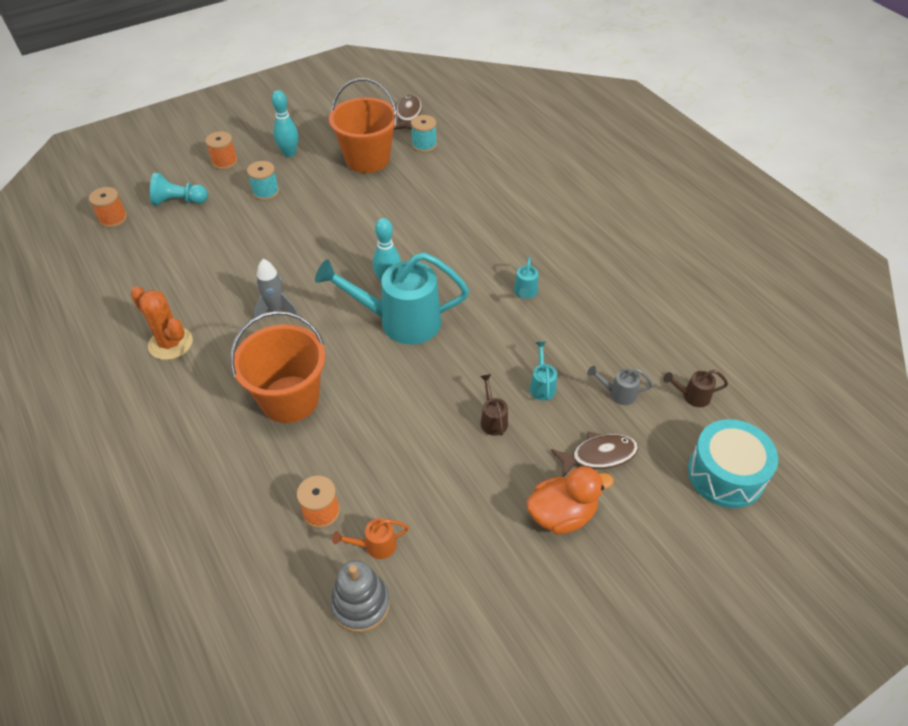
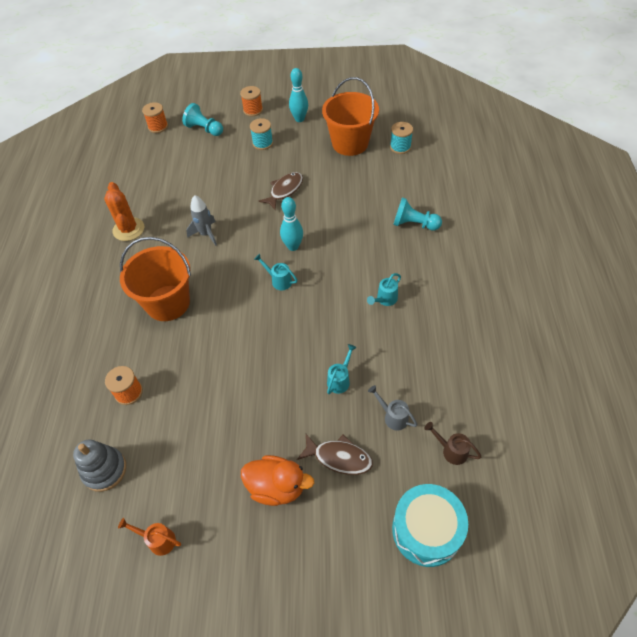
camera: 35 degrees right, 5 degrees up
(375, 546) = (142, 435): orange watering can -> orange watering can (158, 540)
(401, 321) = (279, 281): turquoise watering can -> turquoise watering can, size x0.42
(408, 114) = (407, 117): brown fish -> brown fish (284, 190)
(493, 420) = (285, 387): brown watering can -> none
(497, 212) = (414, 224): none -> turquoise pawn

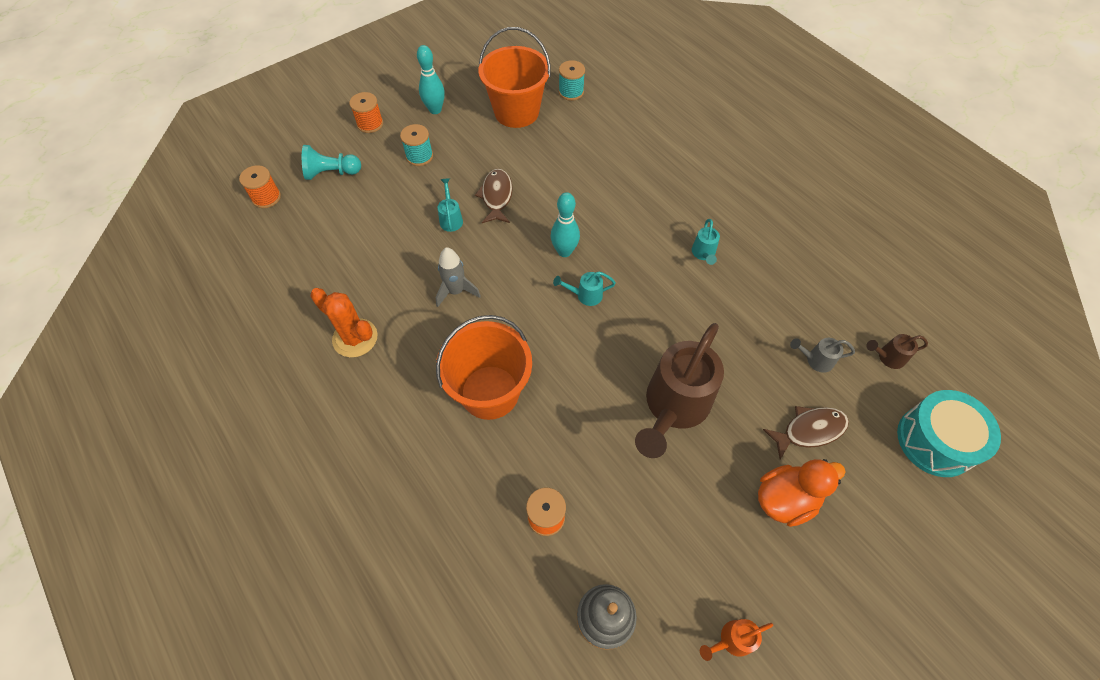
camera: 40 degrees left, 5 degrees up
(265, 382) = (674, 406): none -> brown watering can
(340, 380) = (739, 357): turquoise watering can -> turquoise watering can (451, 219)
(414, 224) = (659, 164): turquoise pawn -> none

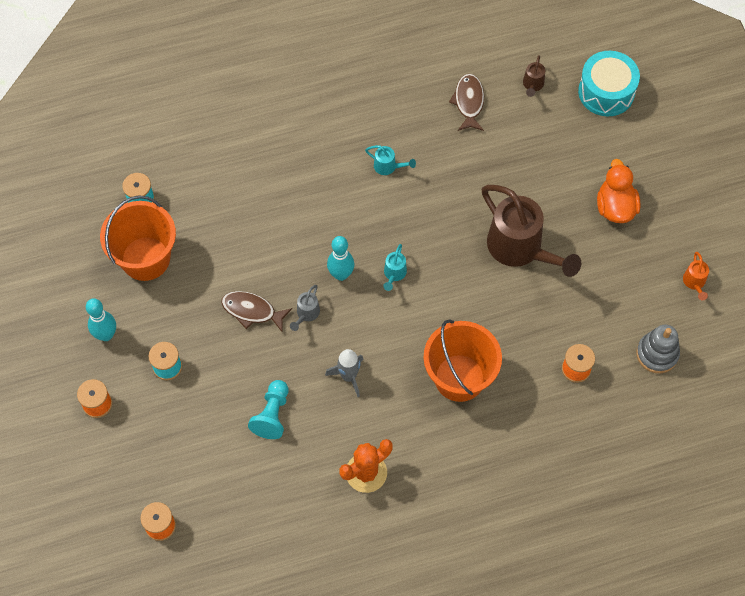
camera: 70 degrees left, 5 degrees up
(331, 173) = (153, 456): turquoise pawn -> turquoise pawn (272, 415)
(451, 219) = (263, 359): turquoise watering can -> none
(809, 430) = (571, 167): brown fish -> brown fish (468, 102)
(816, 360) = (517, 134): grey watering can -> grey watering can (306, 314)

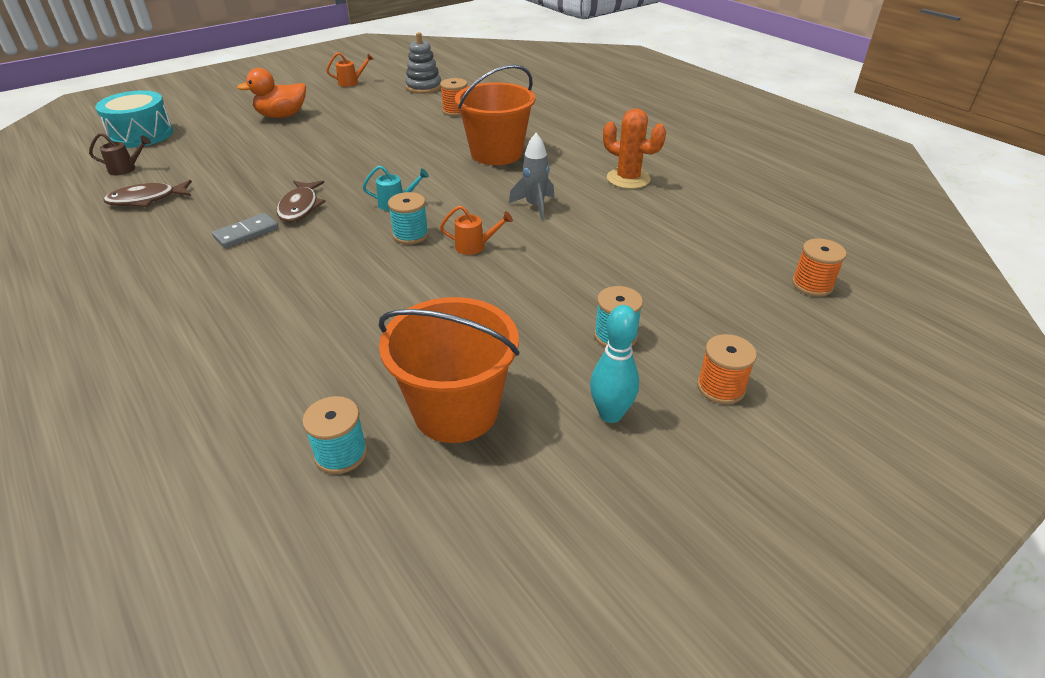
camera: 110 degrees left, 25 degrees down
(252, 311) = (492, 286): brown fish -> brown fish (300, 207)
(272, 415) = (614, 241): turquoise pawn -> none
(306, 314) = (474, 246): grey watering can -> orange watering can
(341, 274) = (410, 235): turquoise bowling pin -> turquoise spool
(388, 167) = (246, 233): turquoise watering can -> grey domino
(520, 248) = (340, 147): brown watering can -> none

